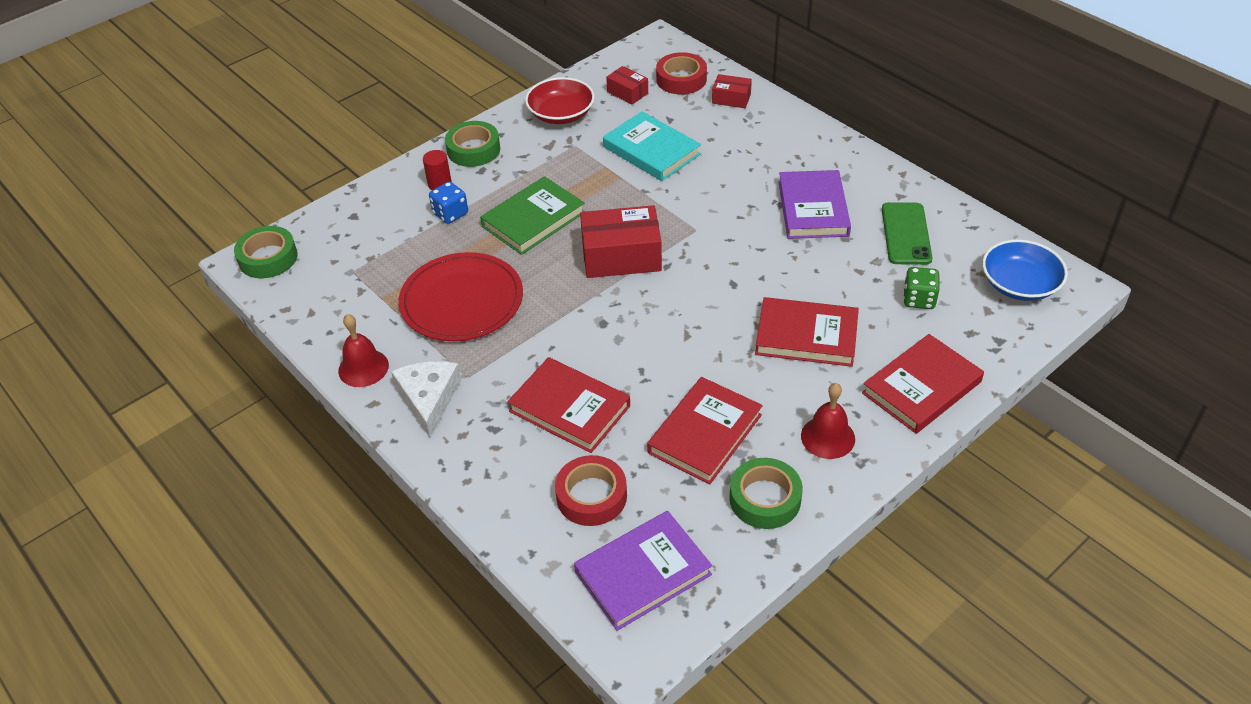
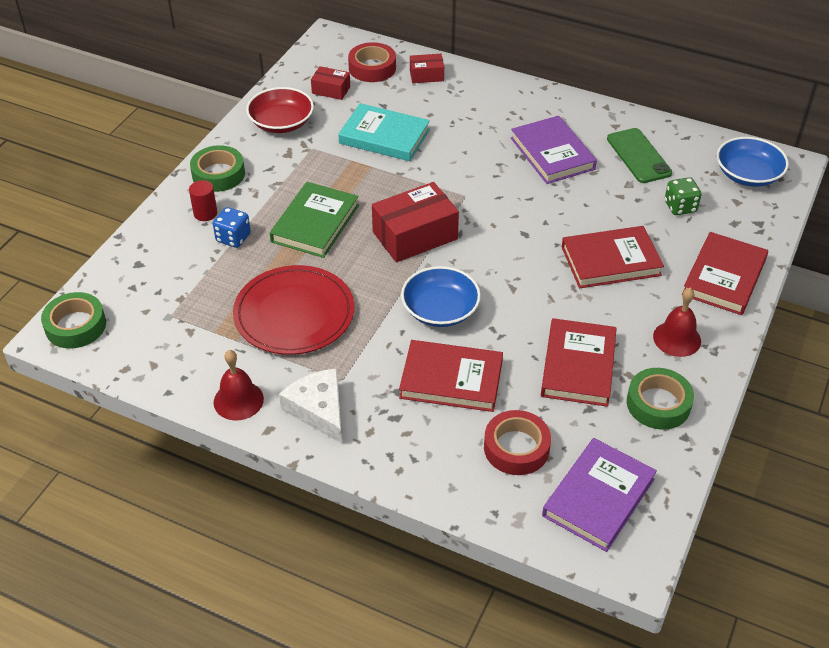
camera: 25 degrees left, 0 degrees up
(601, 336) = (440, 310): none -> blue bowl

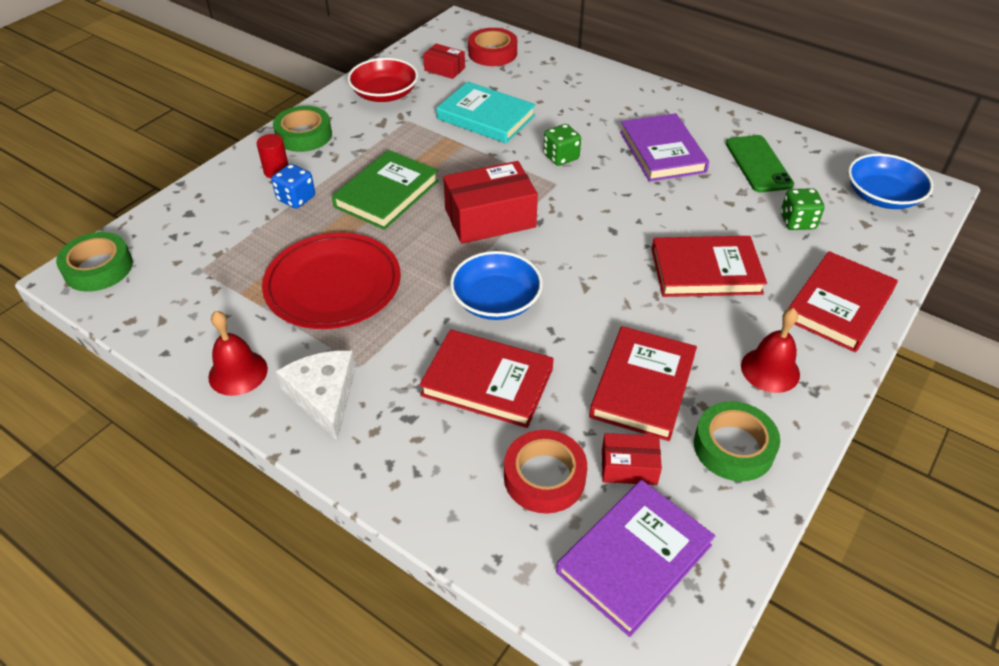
camera: 10 degrees right, 0 degrees up
(426, 75) = (546, 65): red box -> red box (629, 467)
(463, 169) = (561, 157): none -> green dice

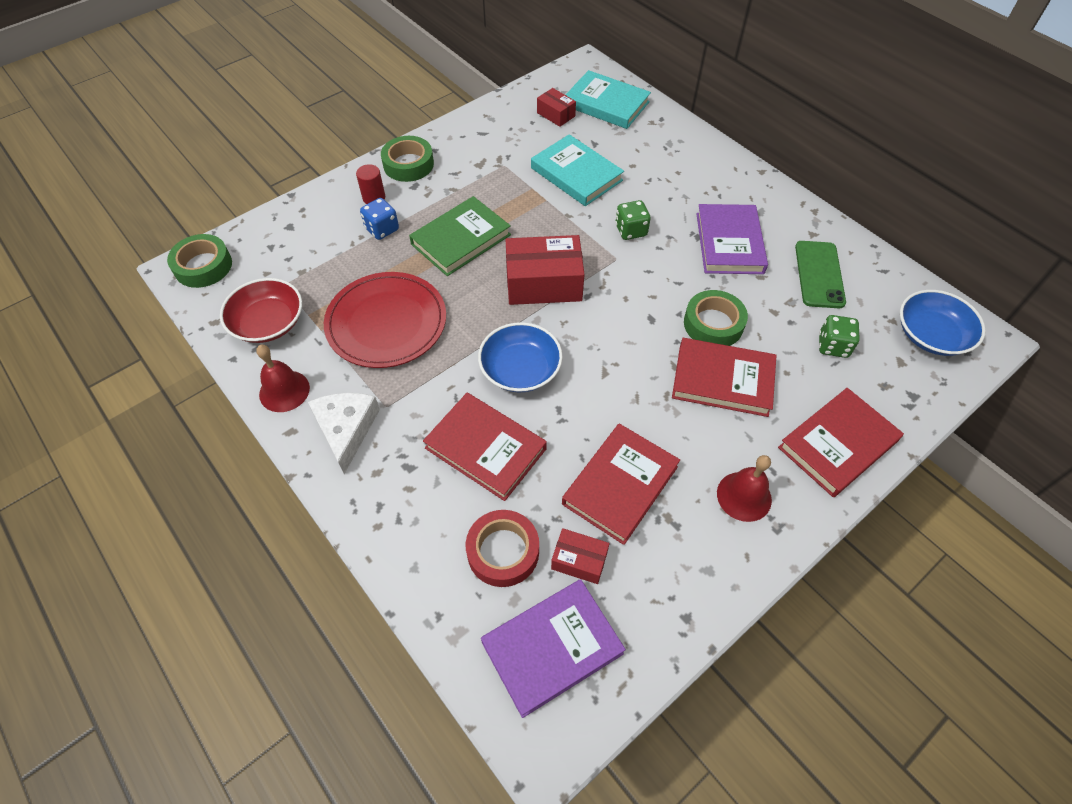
camera: 15 degrees right, 10 degrees up
(384, 94) = (492, 132): red bowl -> red bowl (268, 323)
(492, 53) = (606, 104): red tape -> turquoise book
(733, 447) = (680, 565): green tape -> green tape (713, 324)

